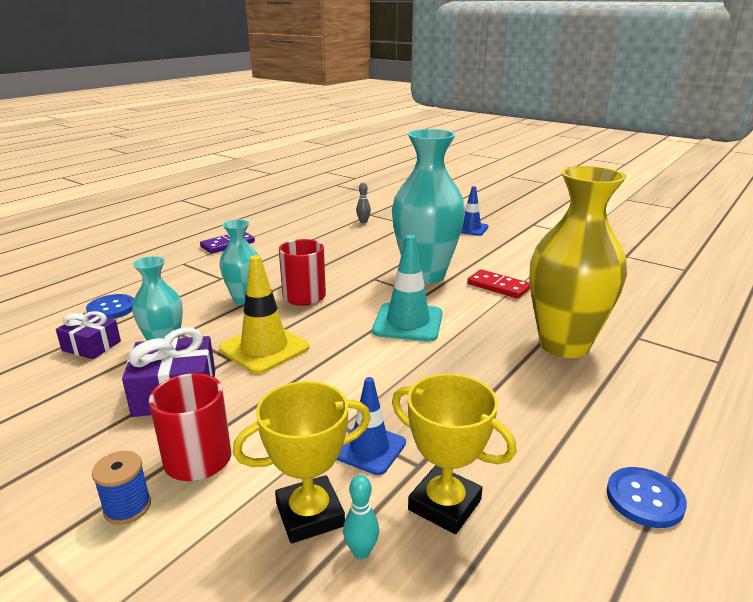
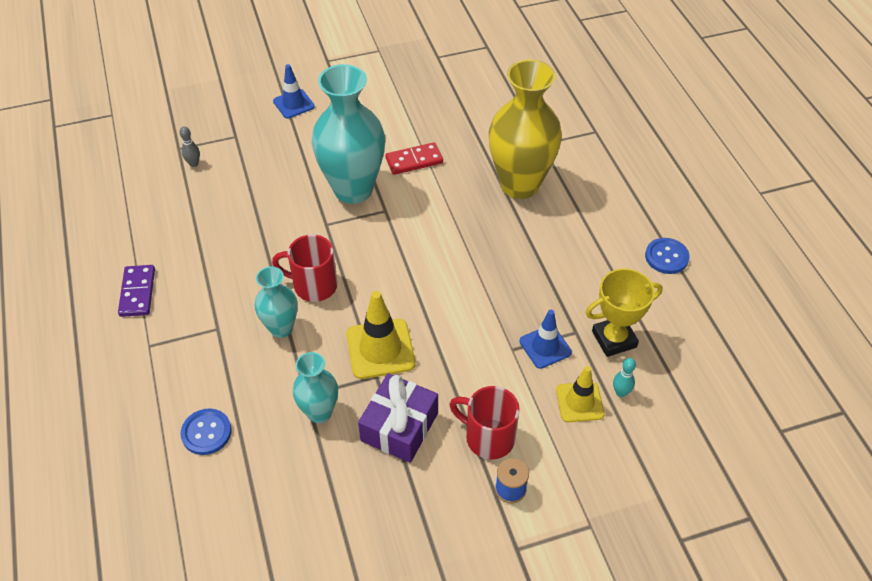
camera: 55 degrees left, 25 degrees up
(91, 346) = (272, 464): purple gift -> none
(310, 515) = (579, 402): yellow trophy -> yellow traffic cone
(408, 322) = (419, 245): turquoise traffic cone -> none

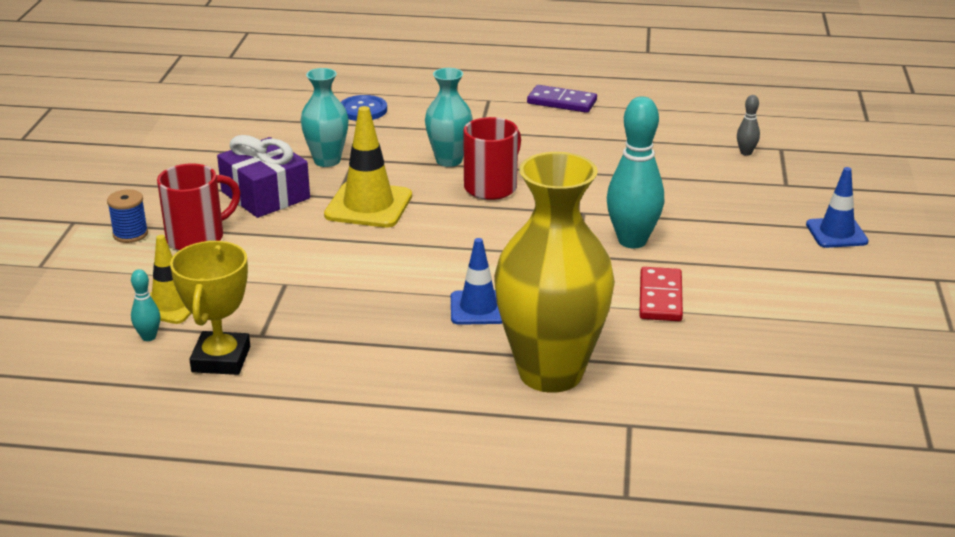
camera: 115 degrees right, 20 degrees down
(353, 189) = (632, 241): turquoise vase -> turquoise bowling pin
(545, 347) = (264, 306): blue traffic cone -> blue traffic cone (478, 308)
(666, 257) = (301, 461): blue button -> none

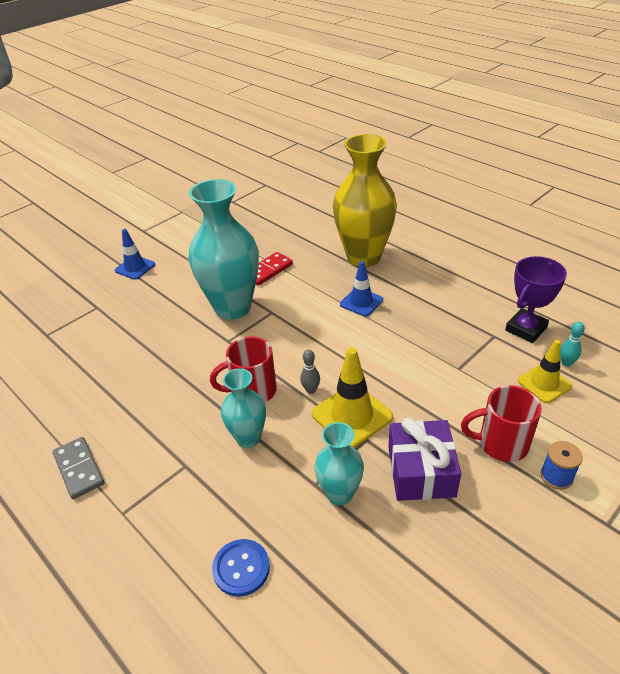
camera: 140 degrees left, 10 degrees up
(221, 359) = (526, 329): yellow trophy -> purple trophy
(562, 102) = (79, 469): purple domino -> grey domino
(632, 241) = (232, 307): turquoise bowling pin -> turquoise vase
(746, 153) = (69, 341): grey bowling pin -> grey bowling pin (311, 390)

